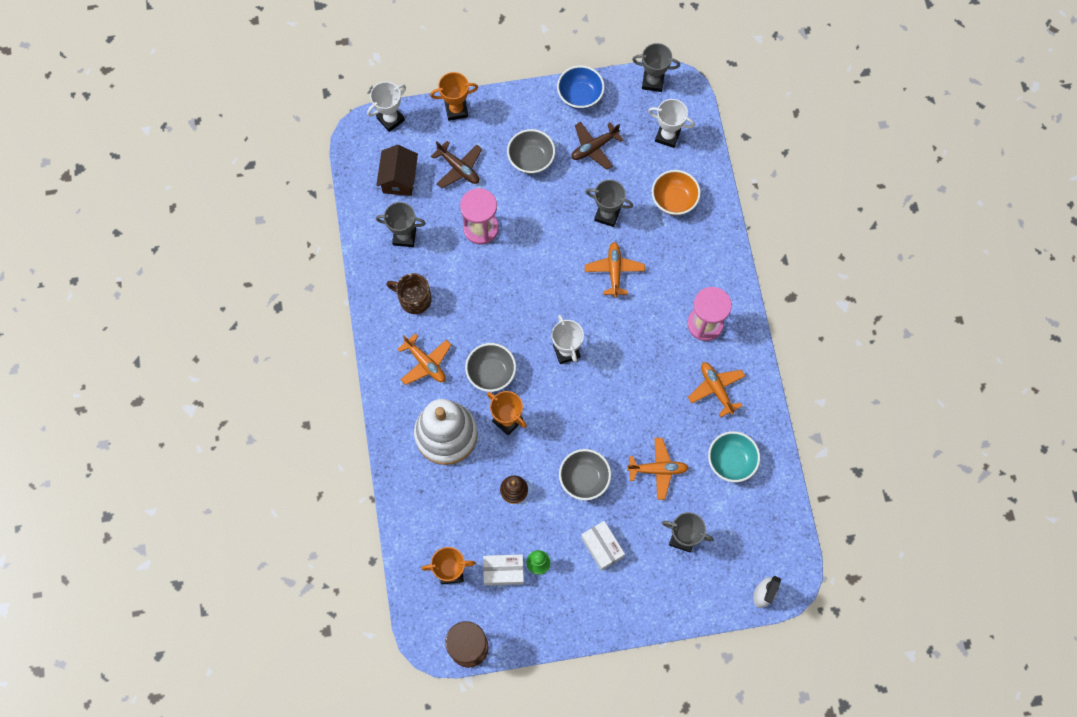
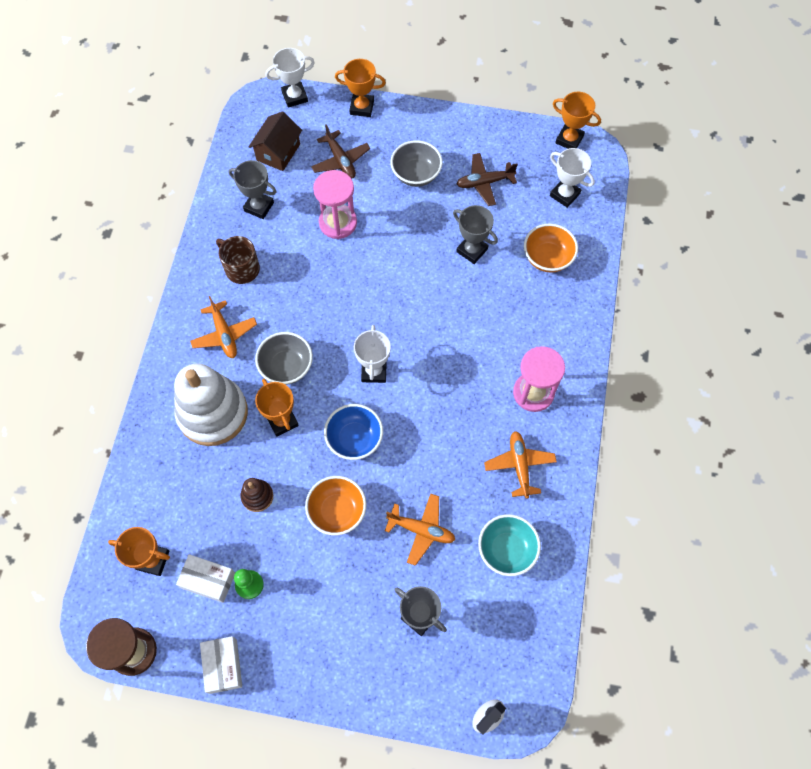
camera: 20 degrees right, 5 degrees down
(580, 96) = (489, 131): blue bowl -> blue bowl (354, 439)
(584, 478) = (337, 511): grey bowl -> orange bowl
(602, 547) = (326, 593): white box -> white box (223, 666)
(614, 271) = (457, 307): orange plane -> none
(653, 82) = (569, 140): grey trophy -> orange trophy

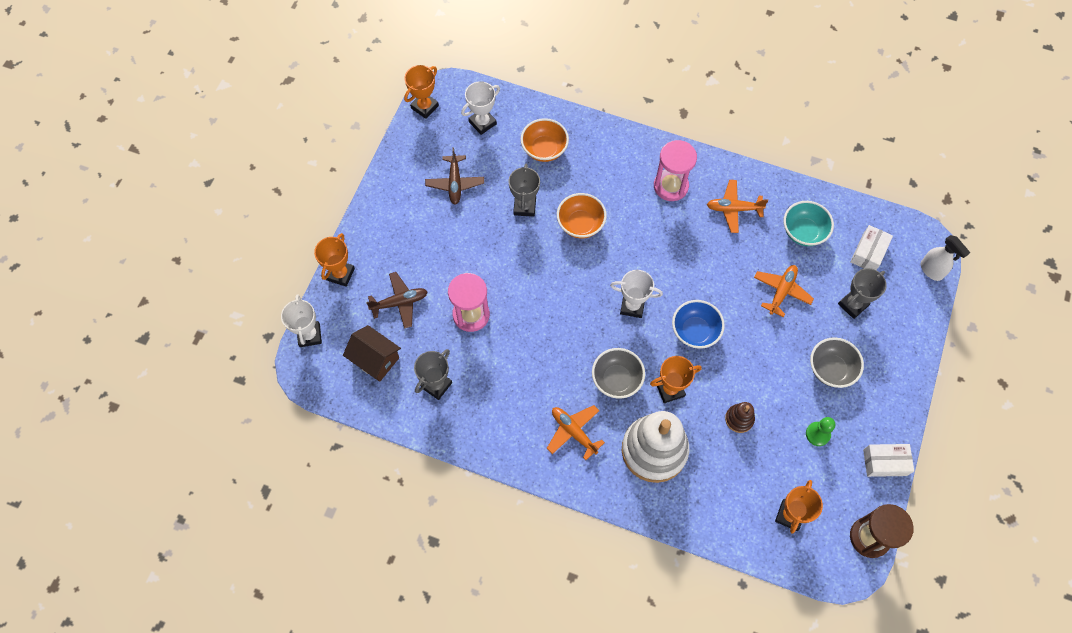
camera: 80 degrees left, 0 degrees up
(208, 580) = (811, 468): white box -> white box (868, 253)
(224, 334) = (574, 432): orange plane -> orange plane turned 120 degrees counterclockwise
(241, 268) = (504, 409): brown mug -> none
(337, 511) = (759, 354): orange bowl -> orange bowl (580, 224)
(416, 174) = (432, 238): grey bowl -> grey bowl (831, 369)
(472, 250) = (524, 206): grey trophy -> grey trophy turned 45 degrees counterclockwise

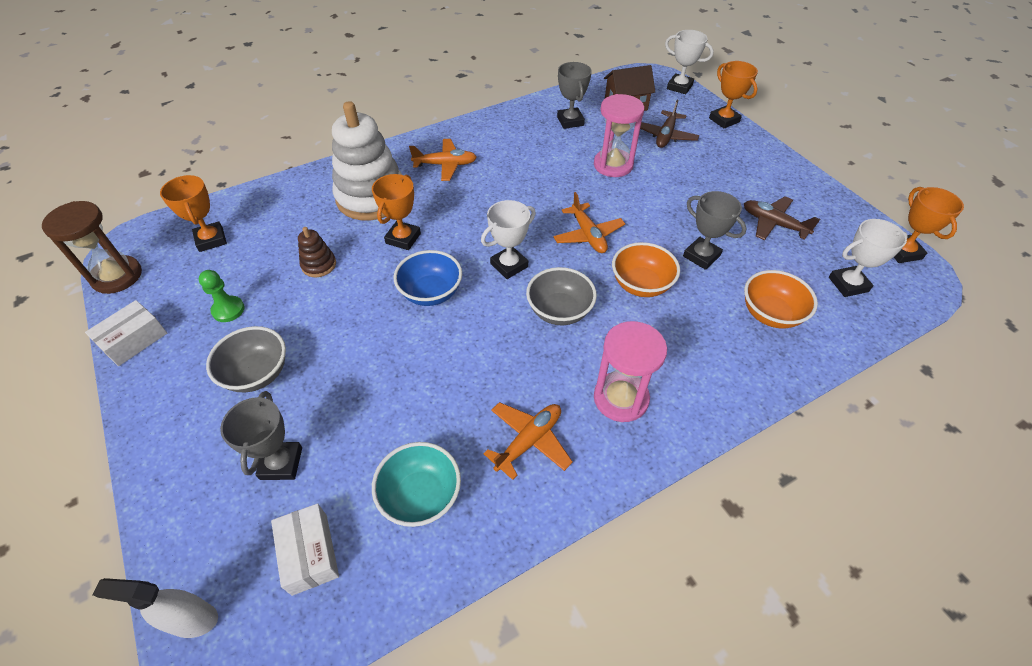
camera: 130 degrees right, 15 degrees down
(482, 123) = (848, 284): white trophy -> white trophy turned 75 degrees clockwise
(616, 379) = (454, 212): grey bowl -> grey bowl (559, 311)
(781, 291) = (381, 401): orange plane -> orange plane (588, 235)

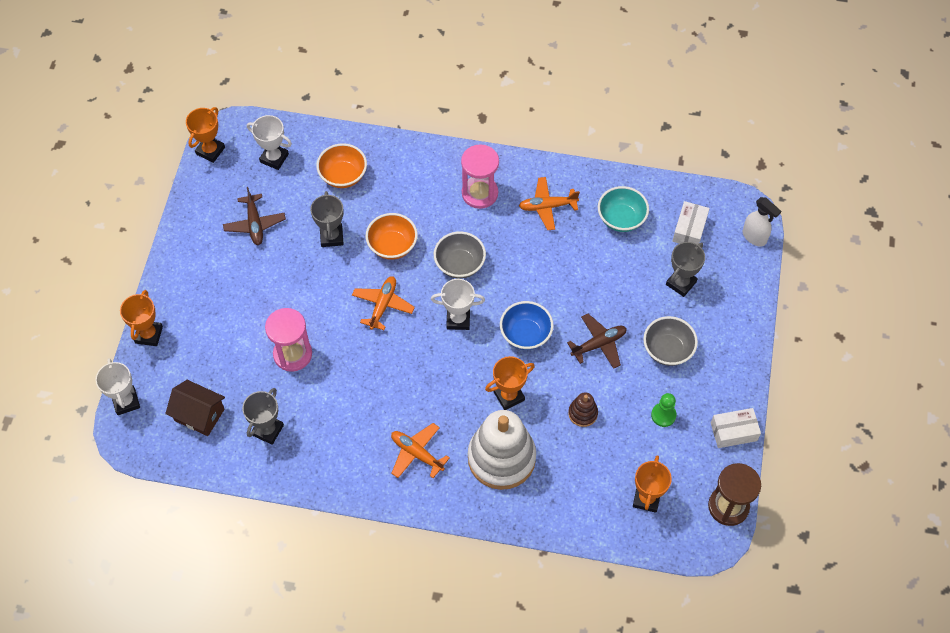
camera: 140 degrees left, 10 degrees up
(665, 136) = (216, 353): brown plane -> brown plane (598, 344)

